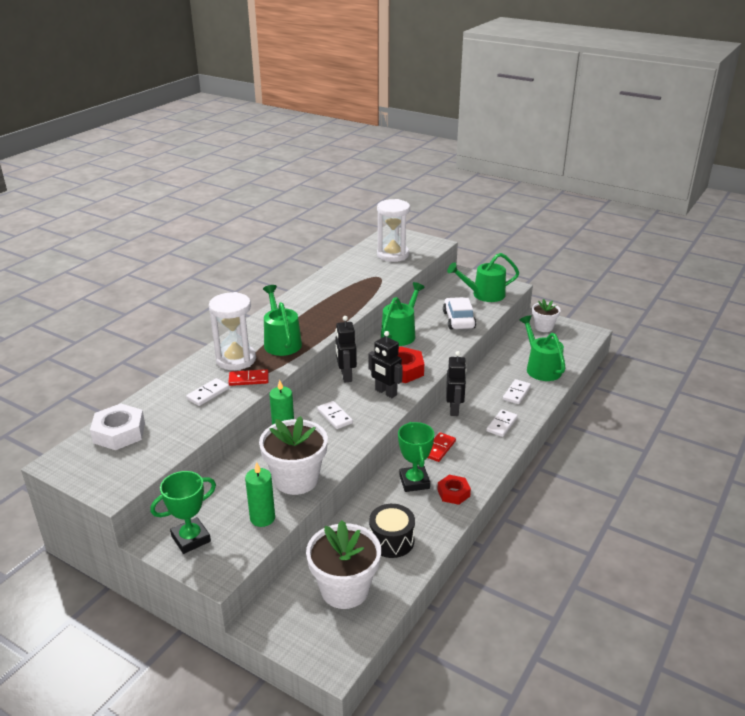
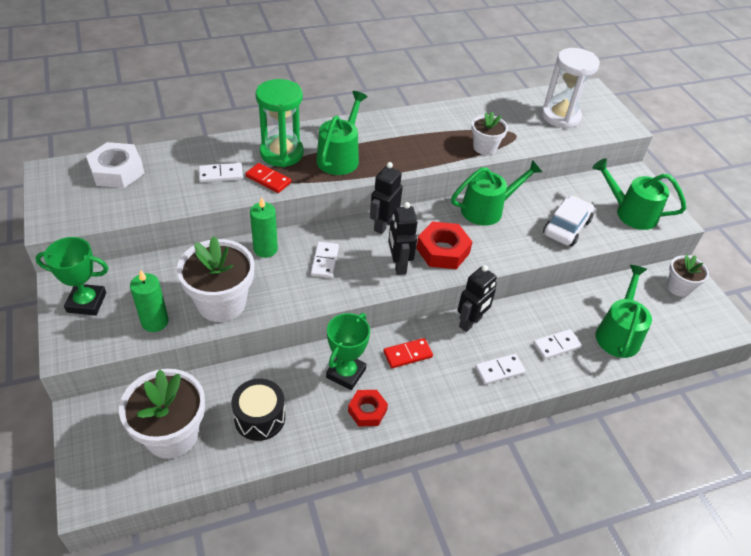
camera: 35 degrees right, 15 degrees up
(236, 359) = (282, 153): white hourglass -> green hourglass
(369, 292) = (484, 147): none -> white flower pot

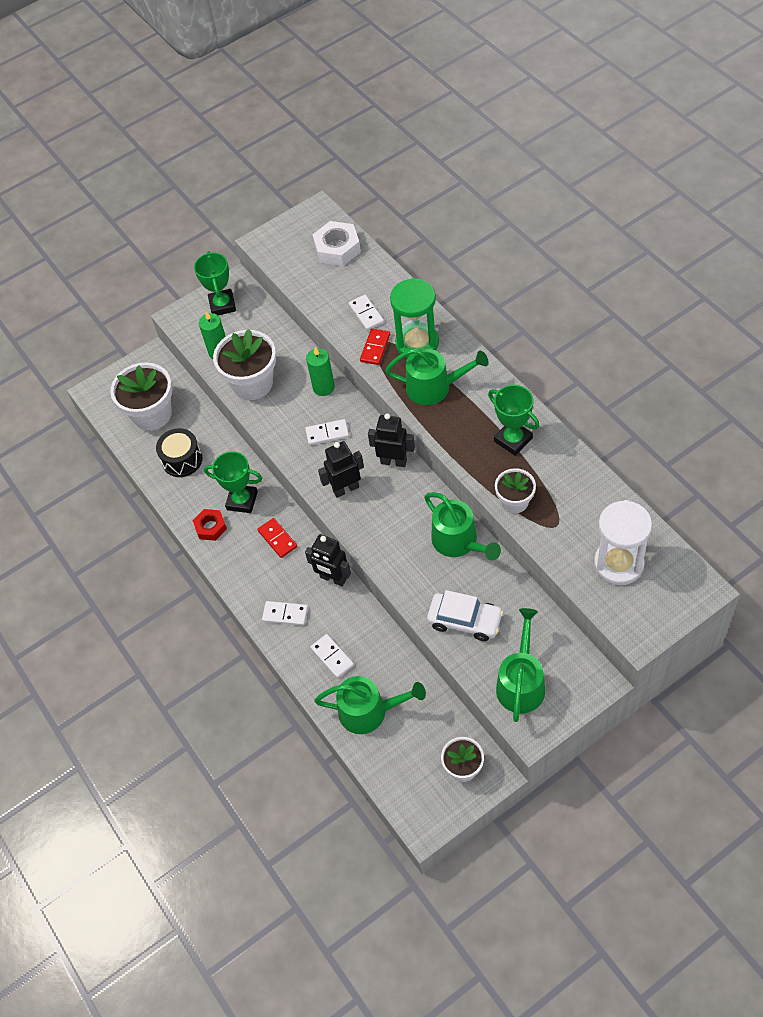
camera: 85 degrees right, 10 degrees up
(422, 131) = (513, 440): none -> green trophy
(442, 251) = (380, 518): red nut -> none
(499, 370) = (285, 614): white domino -> white domino turned 45 degrees counterclockwise

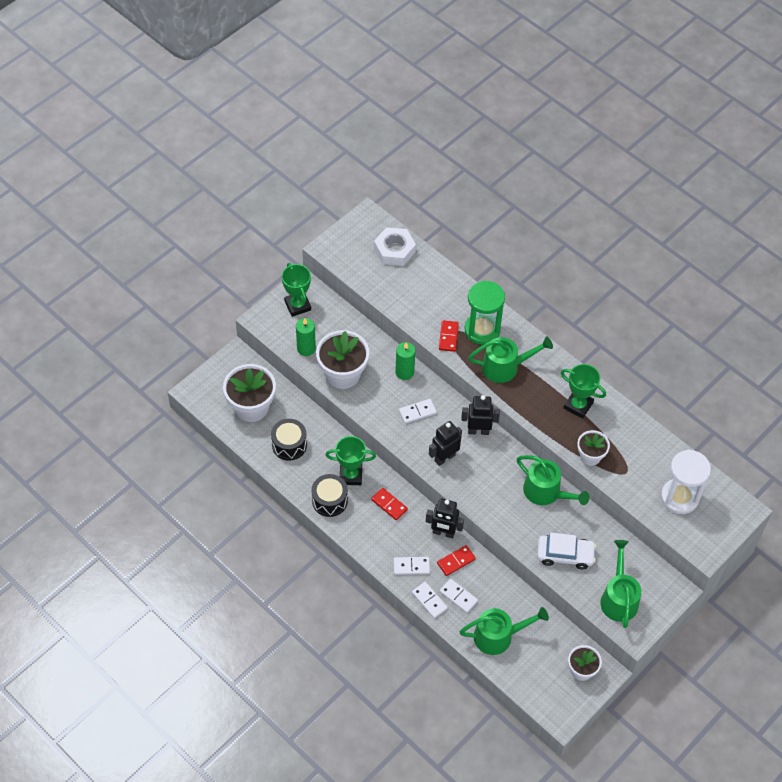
camera: 20 degrees left, 0 degrees up
(210, 527) = (329, 500): red nut -> black drum
(339, 614) = (456, 561): none -> red domino
(366, 314) = (433, 307): white domino -> white domino (429, 600)

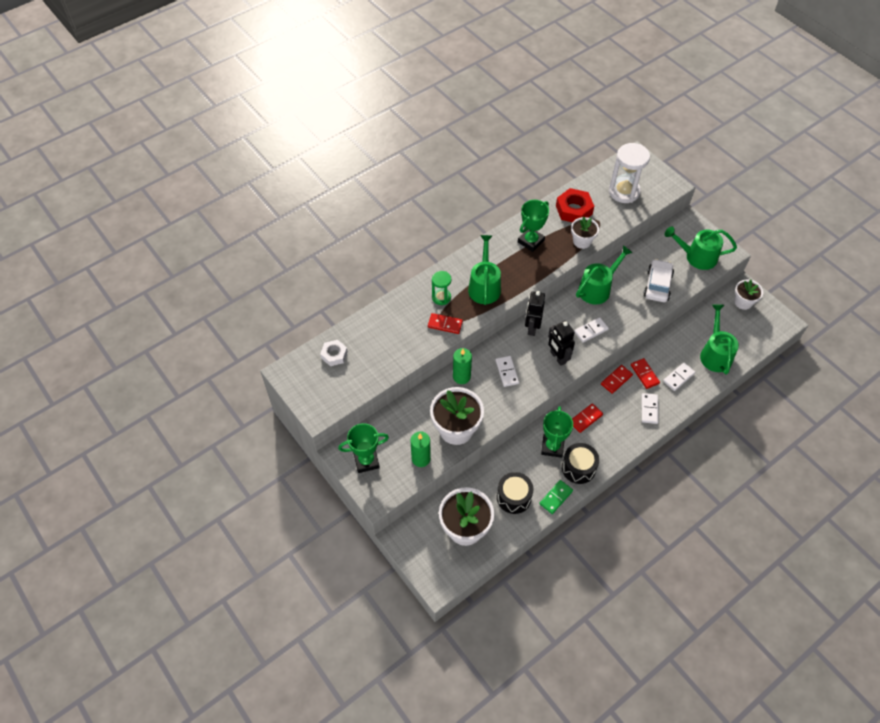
camera: 80 degrees left, 0 degrees up
(293, 482) = (556, 497): none -> green domino
(394, 250) = (334, 355): white nut -> white nut, size x0.64
(429, 600) = (683, 400): white domino -> white domino (591, 331)
(443, 533) = (616, 380): black robot -> red domino
(482, 330) = (441, 297): green hourglass -> green hourglass, size x0.57
(636, 446) = (574, 210): none -> red nut

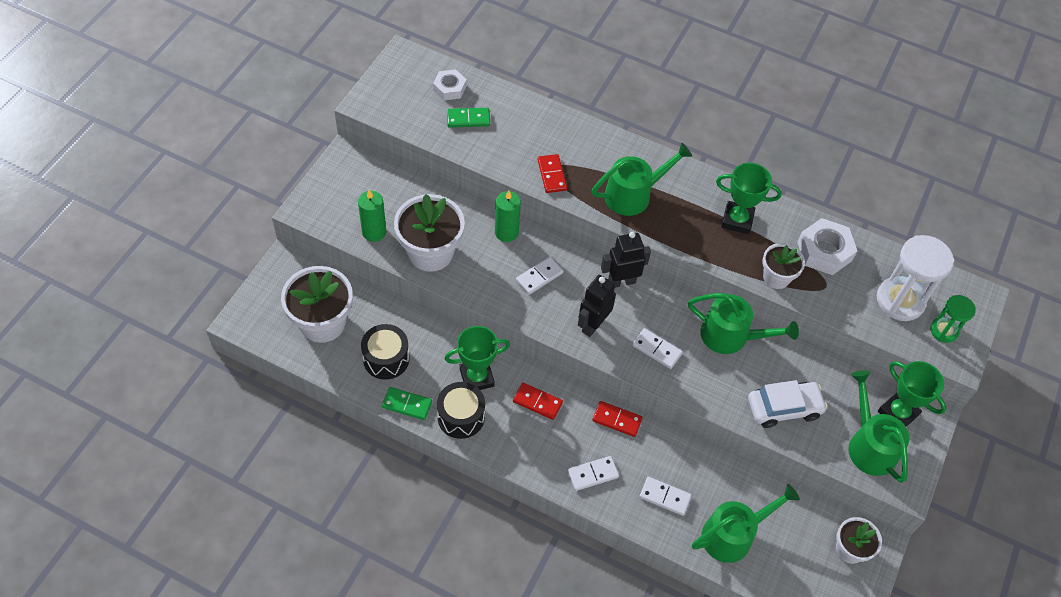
camera: 60 degrees right, 0 degrees up
(366, 461) = (346, 182): green trophy -> green trophy (898, 413)
(369, 354) = (468, 119): none -> green domino
(441, 297) = (589, 157): green hourglass -> green hourglass (944, 331)
(574, 210) = (824, 251): red nut -> white nut
(644, 374) = (645, 452): red domino -> none

